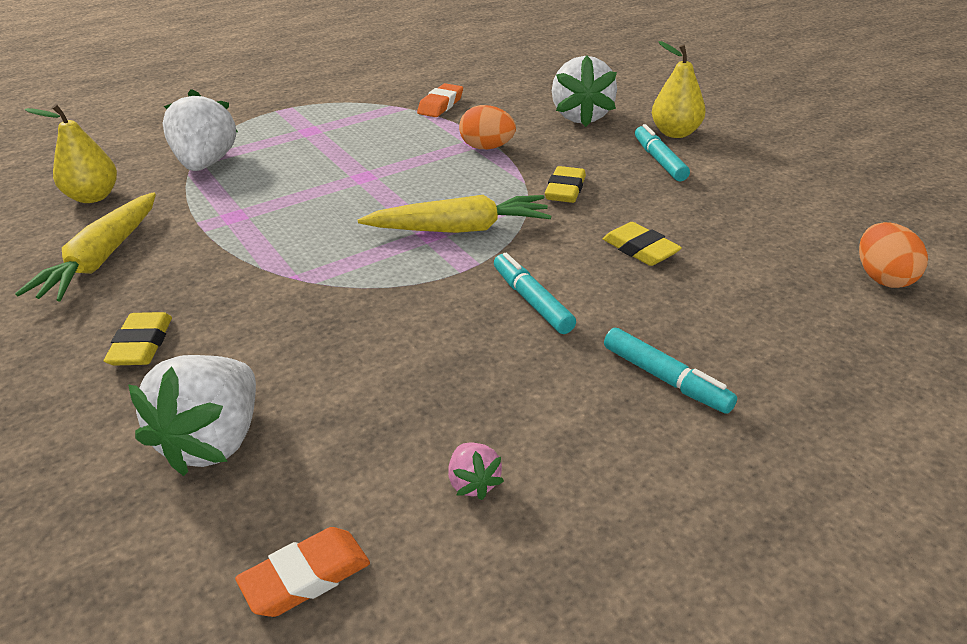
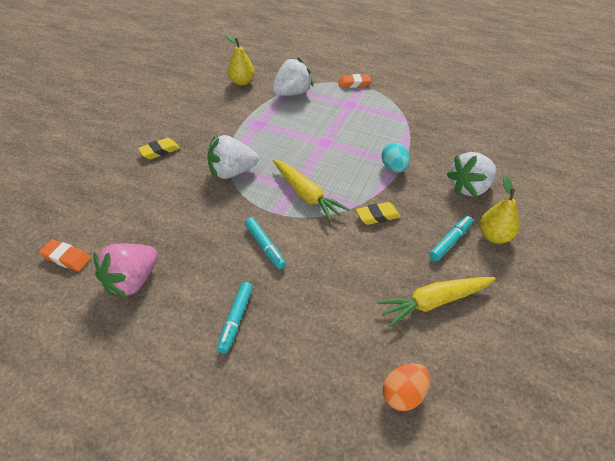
camera: 55 degrees right, 10 degrees up
(102, 259) = (203, 110): yellow carrot -> yellow carrot (434, 302)
(214, 441) = (119, 199): white strawberry -> white strawberry (232, 172)
(440, 105) = (422, 131): orange eraser -> orange eraser (354, 84)
(473, 483) = (132, 281): pink strawberry -> pink strawberry, size x2.19
(487, 147) = (394, 168): orange egg -> turquoise egg
(532, 301) = (265, 246): turquoise marker -> turquoise marker turned 120 degrees clockwise
(640, 250) = (342, 269): yellow eraser -> none

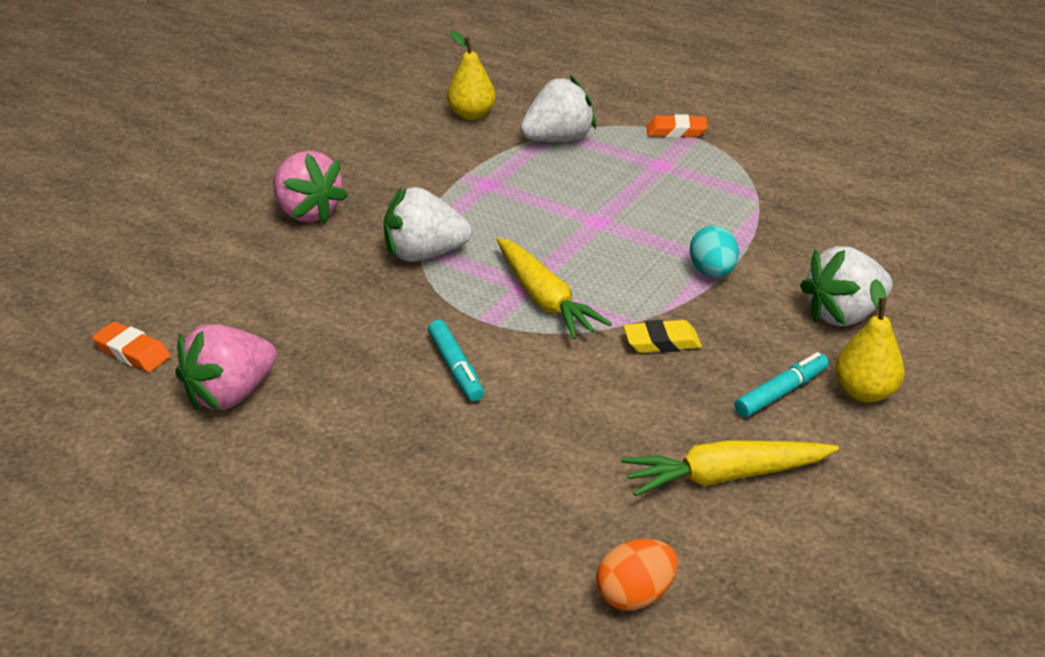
camera: 10 degrees right, 10 degrees down
(159, 151) = (307, 212): yellow eraser -> pink strawberry
(236, 320) = (385, 464): turquoise marker -> none

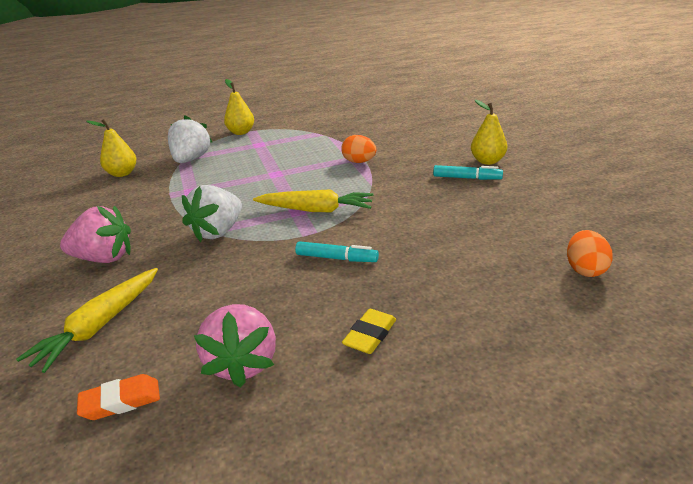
camera: 50 degrees left, 5 degrees down
(661, 342) = (394, 192): yellow eraser -> yellow eraser (370, 335)
(676, 131) = (241, 132): orange eraser -> yellow pear
(712, 272) = (359, 162): turquoise egg -> orange egg
(724, 476) = (513, 212): yellow carrot -> yellow carrot (99, 326)
(781, 392) = (467, 178): turquoise marker -> turquoise marker turned 105 degrees clockwise
(843, 314) = (429, 147): white strawberry -> none

